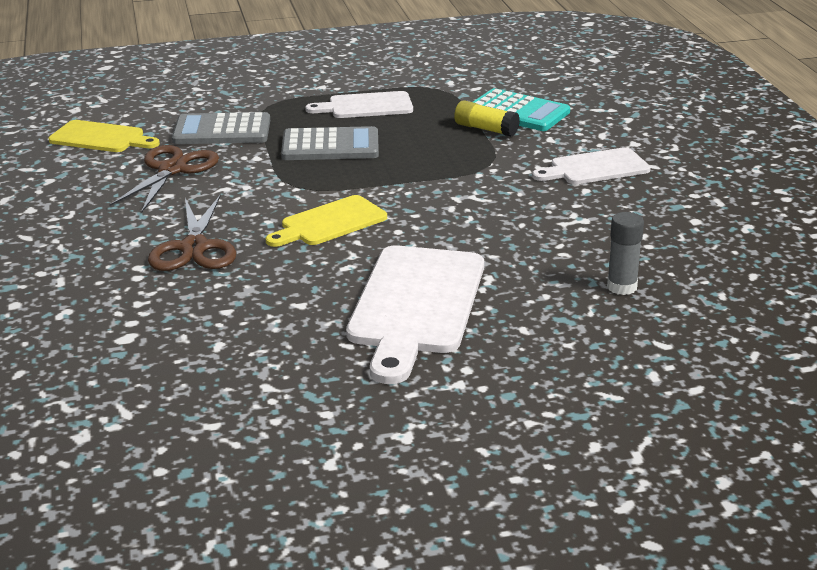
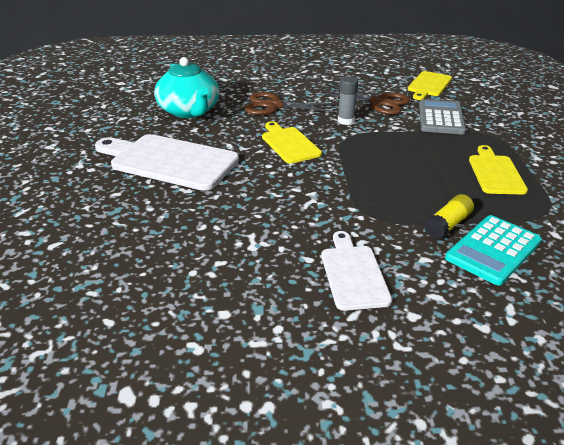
camera: 100 degrees right, 5 degrees up
(227, 321) = (189, 111): none -> turquoise teapot
(330, 146) = (413, 152): grey calculator -> none
(366, 106) = (495, 173): white cutting board -> yellow cutting board
(622, 287) = (138, 243): grey glue stick -> grey glue stick (346, 121)

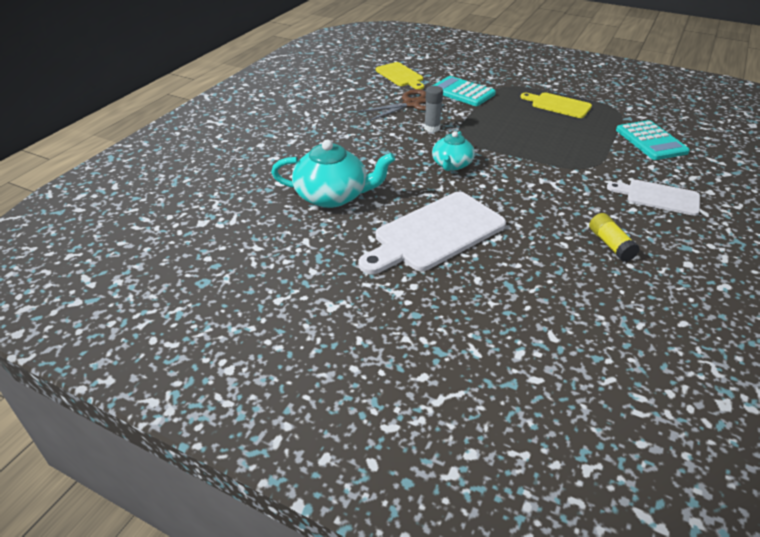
camera: 60 degrees left, 5 degrees up
(274, 106) = (369, 150): brown scissors -> none
(289, 144) = (452, 165): yellow cutting board -> turquoise teapot
(441, 118) = (462, 92): grey calculator -> turquoise calculator
(447, 225) = (615, 144): yellow glue stick -> yellow glue stick (610, 245)

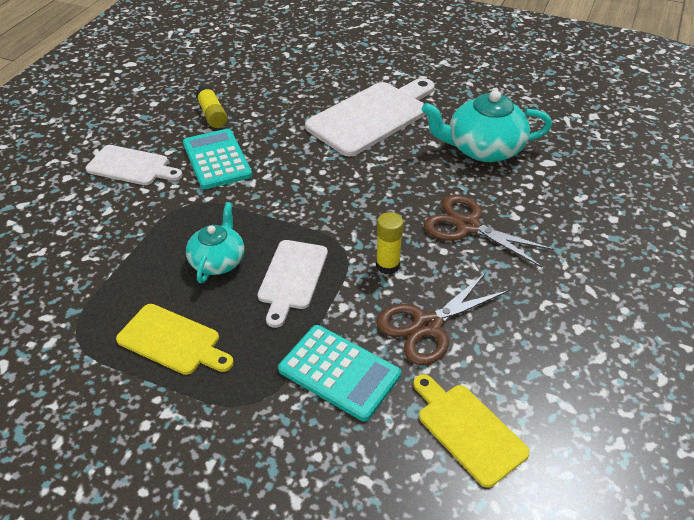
camera: 175 degrees right, 5 degrees up
(370, 145) = (468, 226): none -> brown scissors
(432, 128) = (387, 265): grey glue stick -> yellow glue stick
(452, 165) = (357, 198): turquoise teapot -> turquoise teapot (218, 261)
(495, 125) = (292, 277): none -> white cutting board
(650, 141) = (75, 257): turquoise calculator -> turquoise calculator (217, 159)

